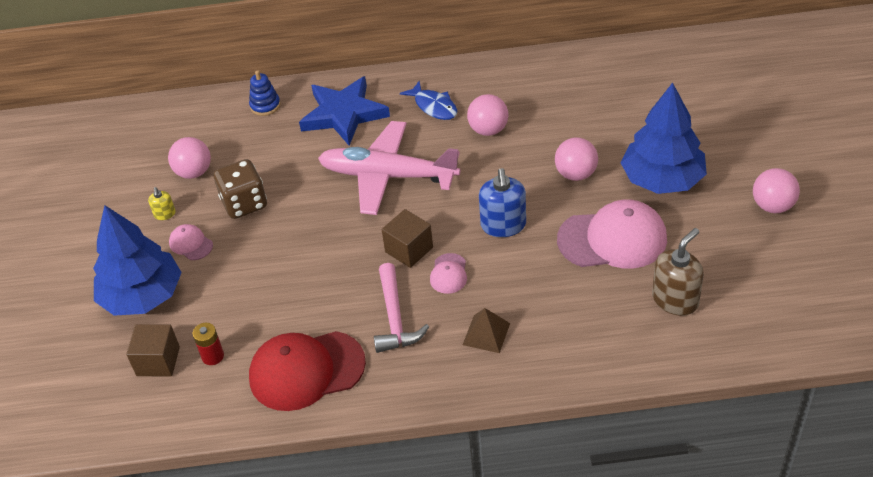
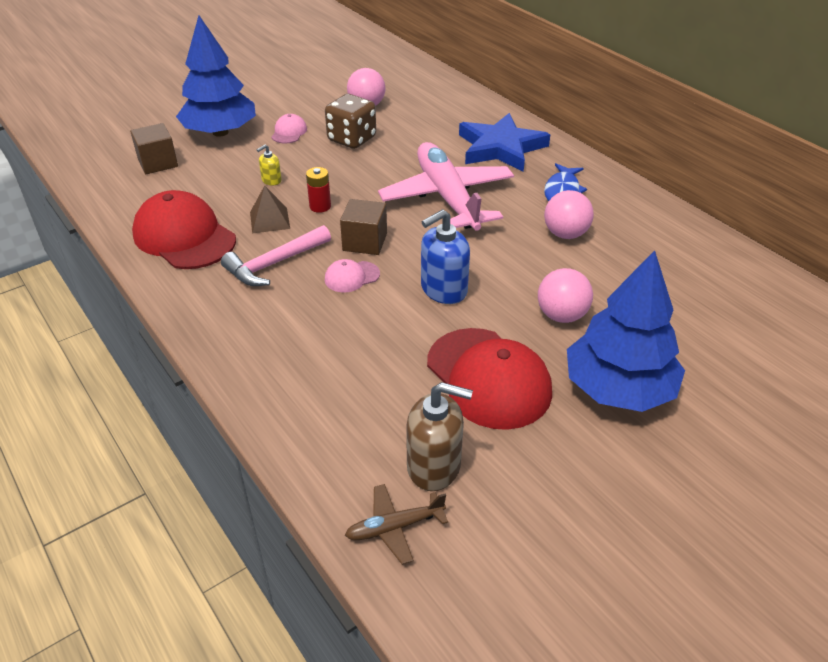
camera: 55 degrees right, 5 degrees down
(165, 214) = (312, 110): yellow soap dispenser -> yellow soap dispenser (271, 180)
(213, 356) = (176, 185): red battery -> red battery (320, 206)
(265, 105) = (471, 108): blue stacking toy -> none
(486, 334) = (289, 329): brown pyramid -> brown pyramid (269, 220)
(612, 239) = (488, 378): pink cap -> red cap
(714, 339) = (395, 527): none -> brown plane
(772, 206) = (672, 515): pink ball -> none

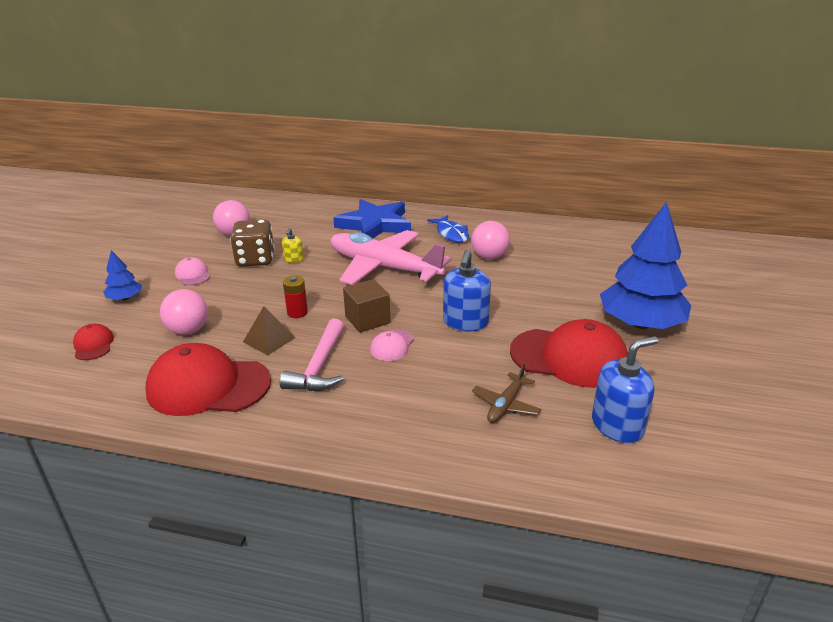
camera: 40 degrees left, 10 degrees down
(158, 163) = (93, 345): brown cube -> red cap
(220, 132) = (125, 298): blue tree -> blue tree, size x0.45
(271, 180) = (228, 313): yellow soap dispenser -> yellow soap dispenser (294, 259)
(395, 527) = (651, 476): brown plane -> brown plane (506, 404)
(434, 466) = (617, 426): brown soap dispenser -> blue soap dispenser
(561, 315) = (554, 301): pink ball -> pink ball (188, 330)

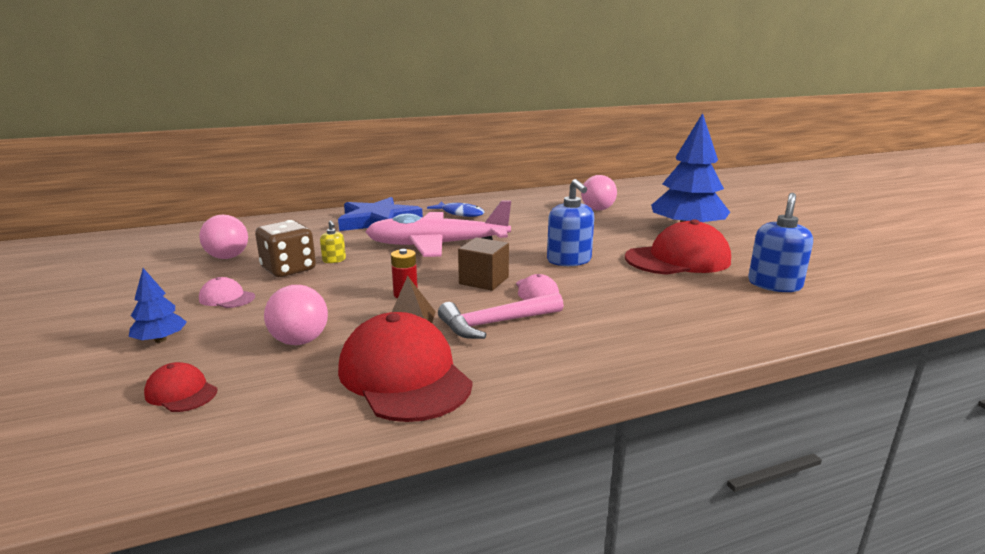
camera: 35 degrees left, 10 degrees down
(208, 386) = (404, 375): red cap -> red cap turned 90 degrees clockwise
(319, 366) = (496, 323): pink hammer -> pink hammer turned 90 degrees clockwise
(489, 257) = (516, 220): pink ball -> pink ball (597, 209)
(506, 404) = (688, 297): brown plane -> none

